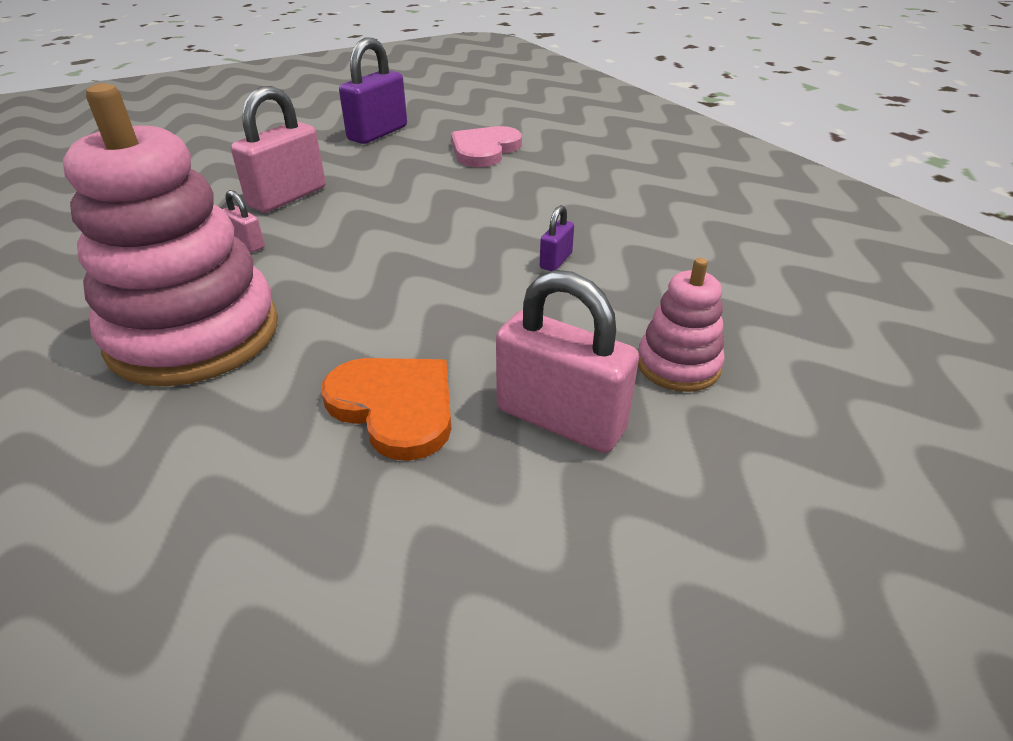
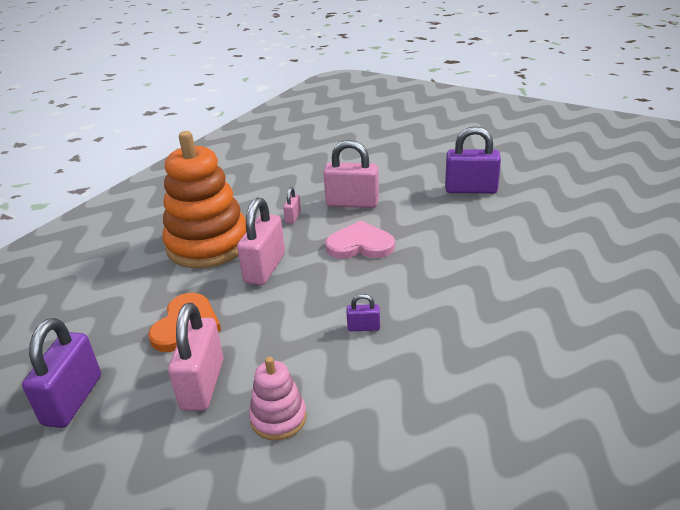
camera: 65 degrees right, 5 degrees down
(194, 334) = (208, 244): pink stacking toy -> orange stacking toy
(341, 297) = (265, 268): none -> pink padlock
(474, 609) = (73, 400): none -> purple padlock
(484, 150) = (497, 238): pink heart -> pink heart (360, 244)

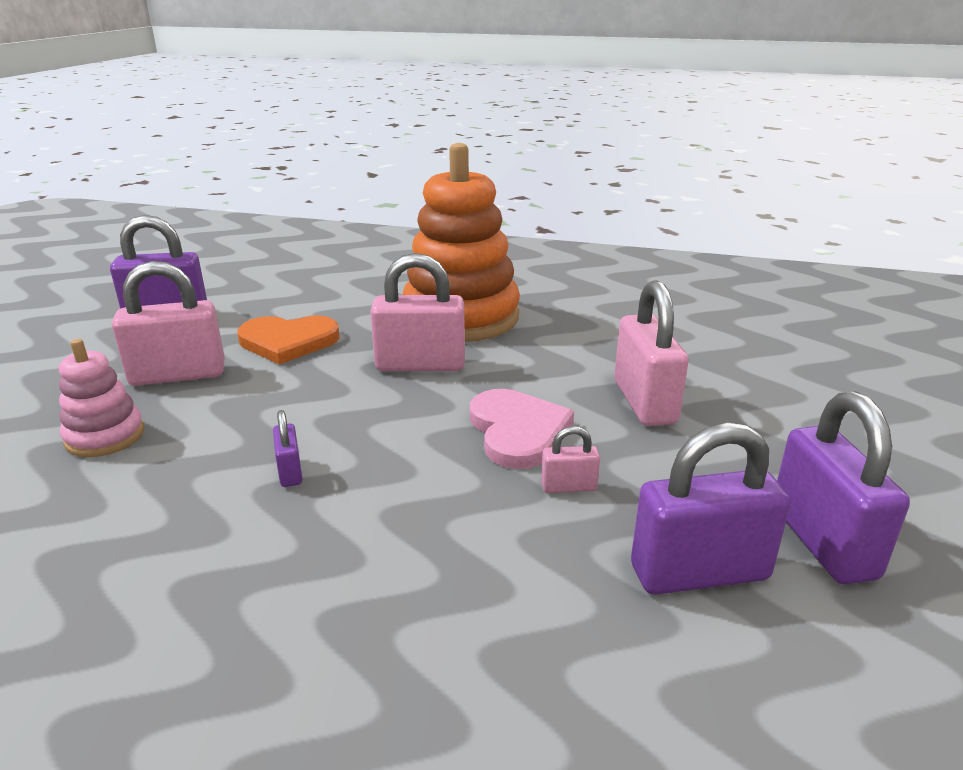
camera: 70 degrees right, 5 degrees down
(293, 217) = (564, 359): pink padlock -> pink padlock (568, 487)
(481, 219) = (699, 572): none -> purple padlock

